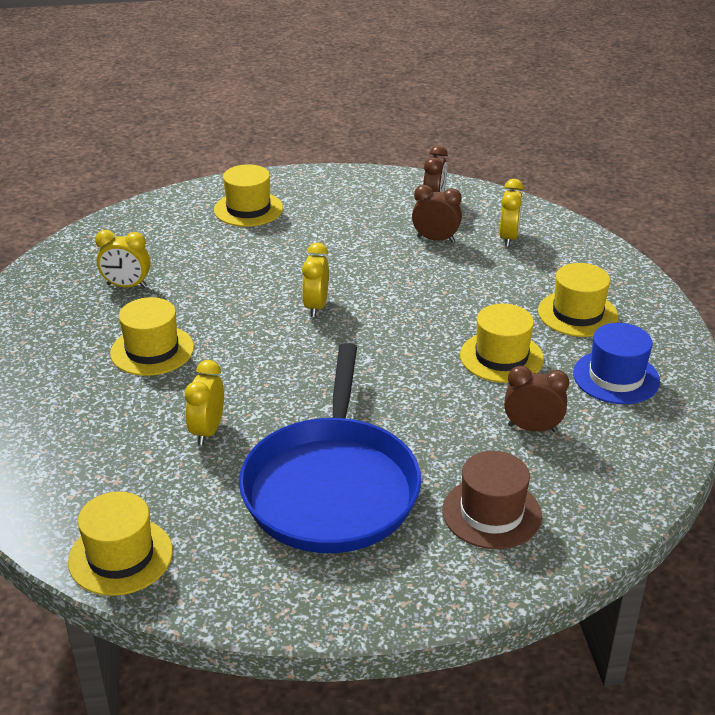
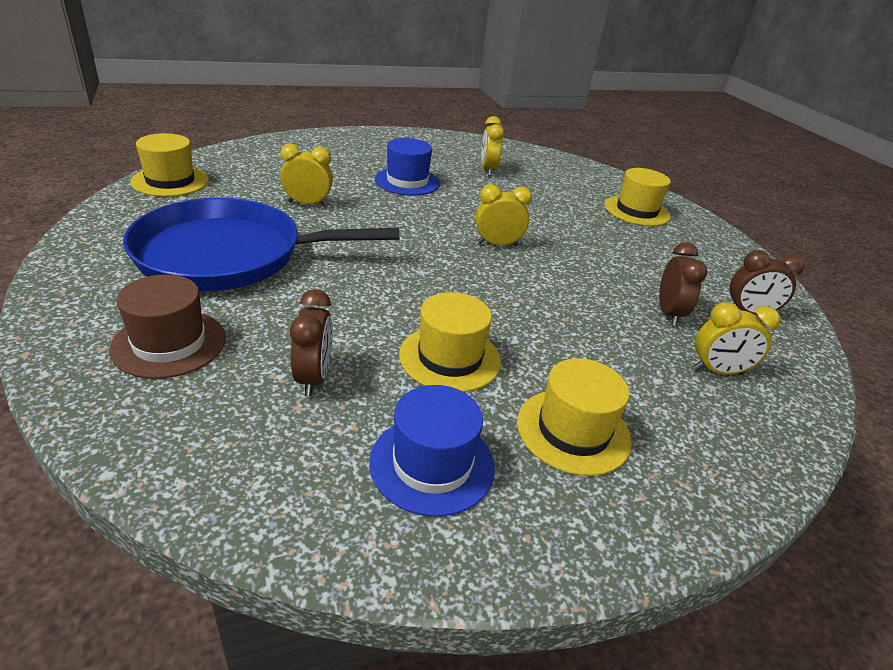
camera: 75 degrees right, 0 degrees up
(152, 350) = (407, 181): yellow hat -> blue hat

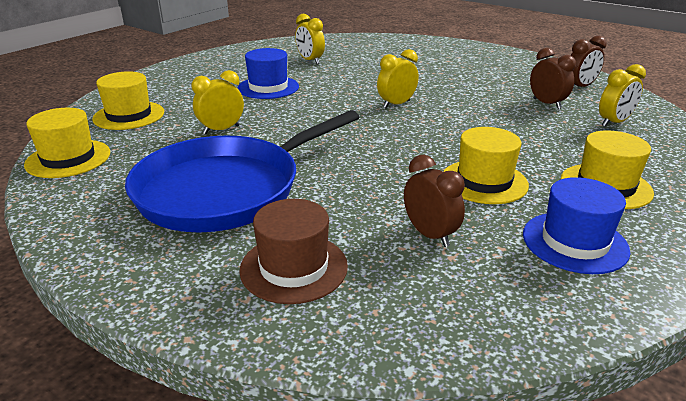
camera: 30 degrees left, 5 degrees down
(636, 211) = (439, 54): yellow hat -> yellow hat (129, 115)

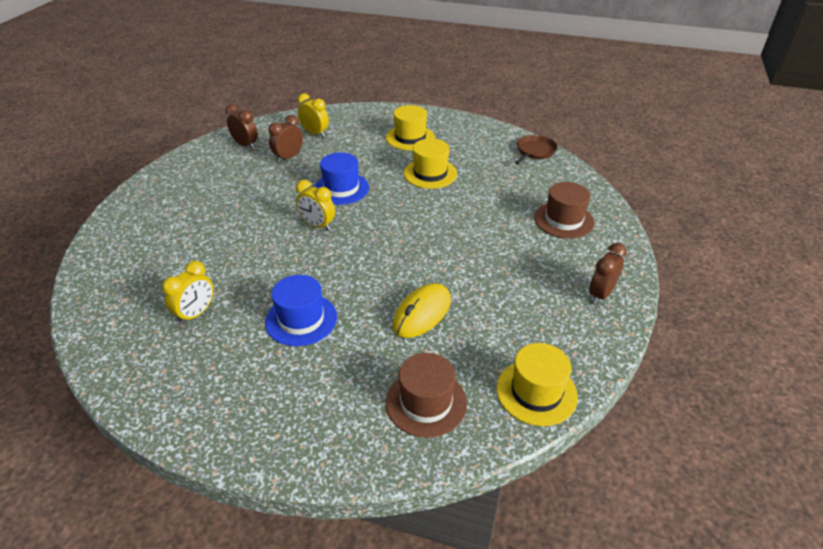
camera: 110 degrees left, 10 degrees up
(129, 115) = (426, 402): yellow hat -> brown hat
(221, 130) = (422, 313): yellow clock -> yellow mouse
(225, 189) = (513, 272): blue pan -> none
(430, 235) = (500, 184): brown clock -> brown clock (600, 294)
(546, 315) = (534, 151): none -> brown pan
(574, 242) = (474, 146): blue hat -> blue hat (341, 188)

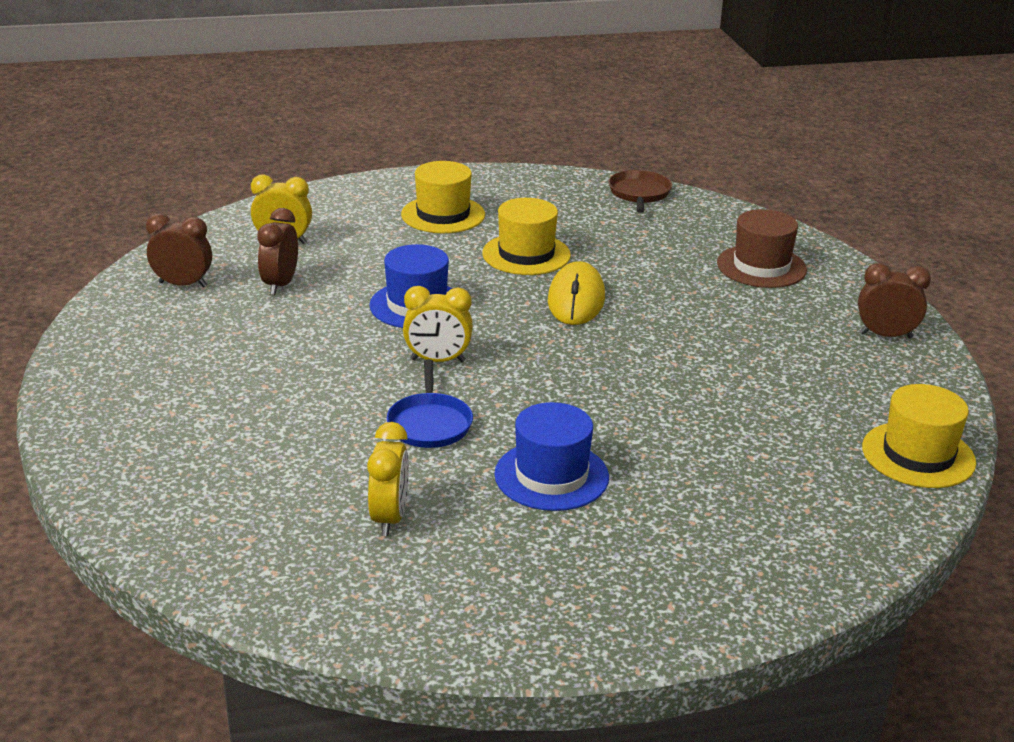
camera: 30 degrees left, 10 degrees down
(274, 263) = (429, 424): none -> blue pan
(422, 313) = (701, 419): yellow mouse -> yellow mouse (576, 300)
(426, 402) = (810, 508): brown hat -> none
(600, 294) = (885, 335): brown clock -> brown clock turned 90 degrees clockwise

